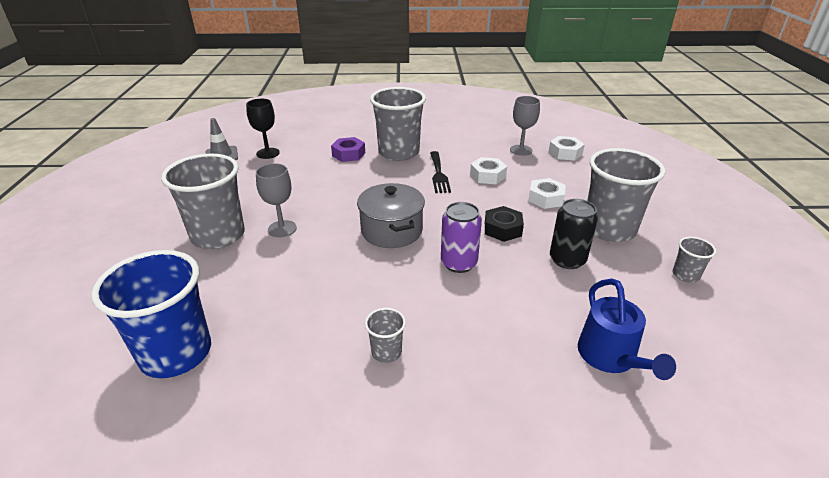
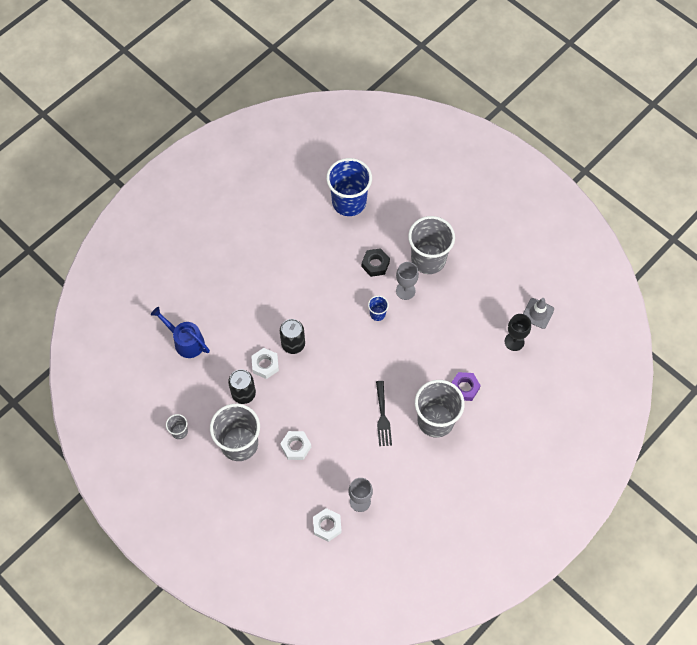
camera: 135 degrees right, 30 degrees up
(336, 230) = (377, 314): none -> blue cup
(386, 352) = (273, 269): grey cup -> none
(391, 231) = (350, 338): grey pot -> none
(438, 174) = (382, 417): black fork -> black fork turned 135 degrees counterclockwise
(459, 263) = (293, 344): purple can -> black can
(488, 175) = (351, 443): white nut -> white nut (265, 365)
(502, 229) = (295, 392): black nut -> black nut (375, 264)

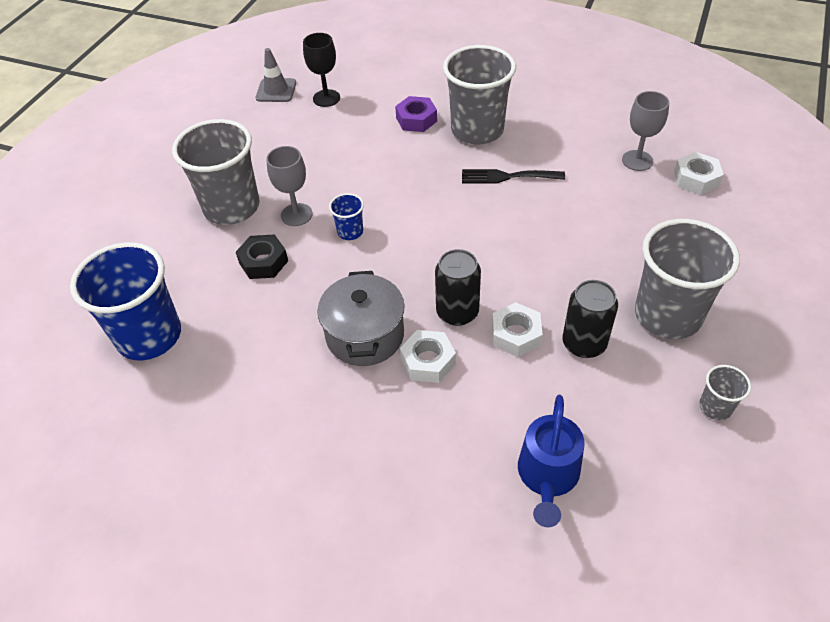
camera: 110 degrees left, 15 degrees down
(296, 447) = (618, 248): white nut -> white nut (428, 361)
(300, 296) = (365, 335): none -> grey pot
(382, 417) = (507, 177): black fork -> black fork turned 150 degrees counterclockwise

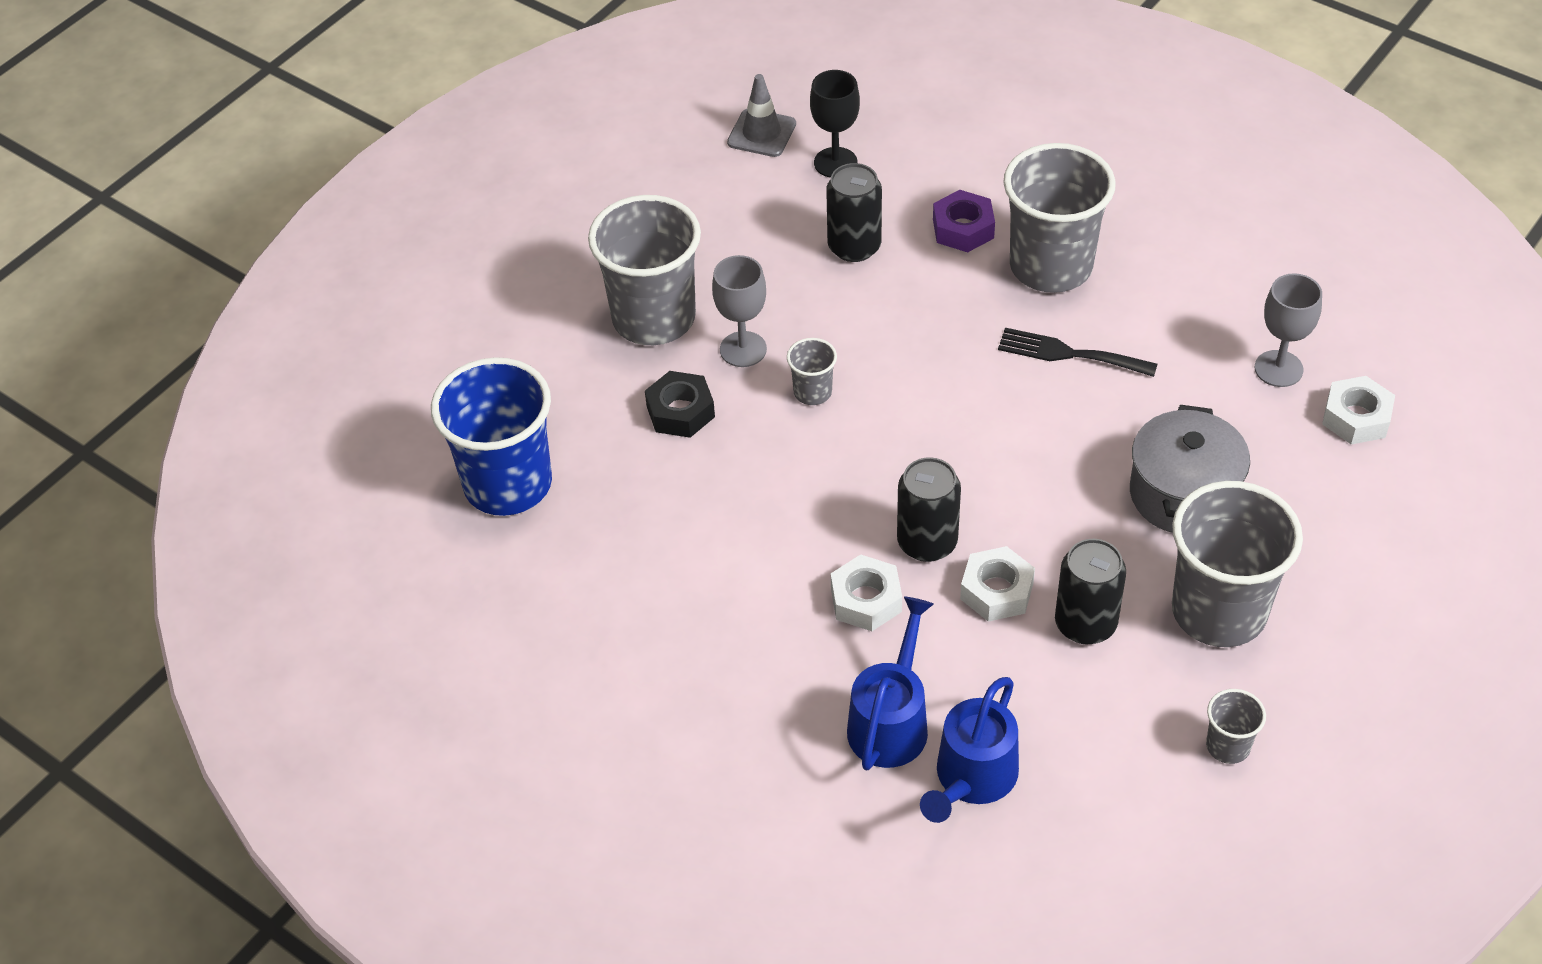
camera: 15 degrees right, 0 degrees up
(350, 232) = (812, 392): blue cup -> grey cup
(352, 141) = (854, 247): none -> black can
(365, 335) = (792, 546): grey pot -> grey pot (1183, 494)
(474, 446) = (891, 721): none -> blue watering can

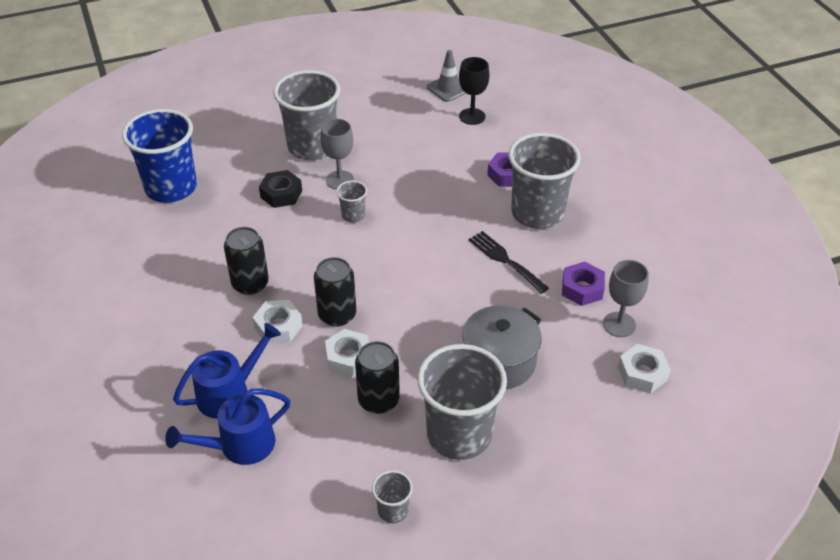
camera: 30 degrees right, 5 degrees down
(854, 247) = (442, 158): black can -> black can (250, 284)
(1195, 344) = (582, 288): none -> purple nut

